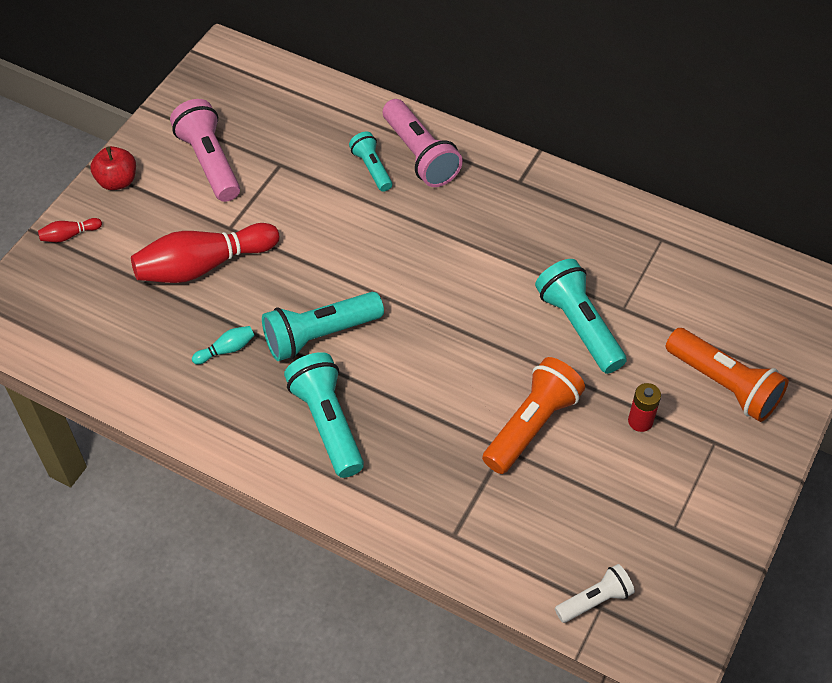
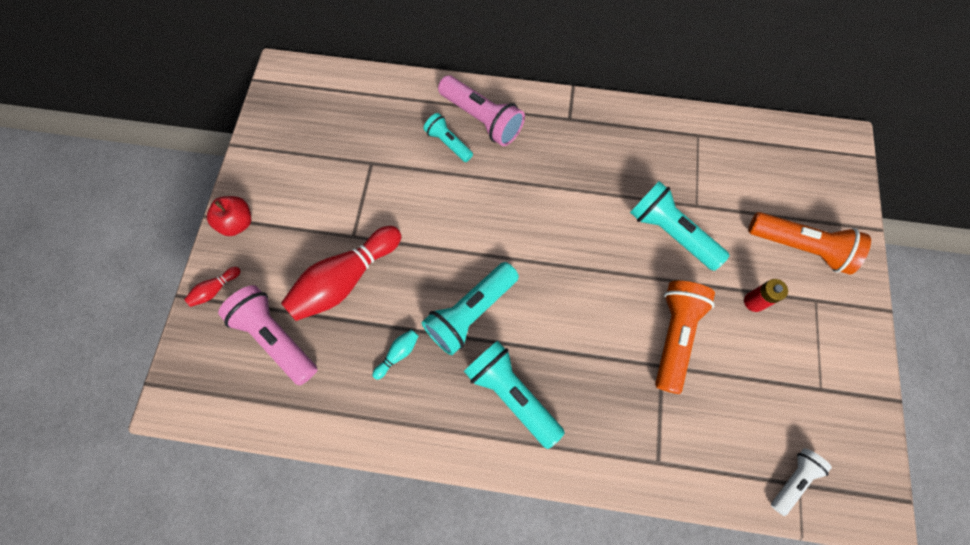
camera: 20 degrees left, 15 degrees up
(210, 162) = (311, 179): pink flashlight -> pink flashlight (276, 337)

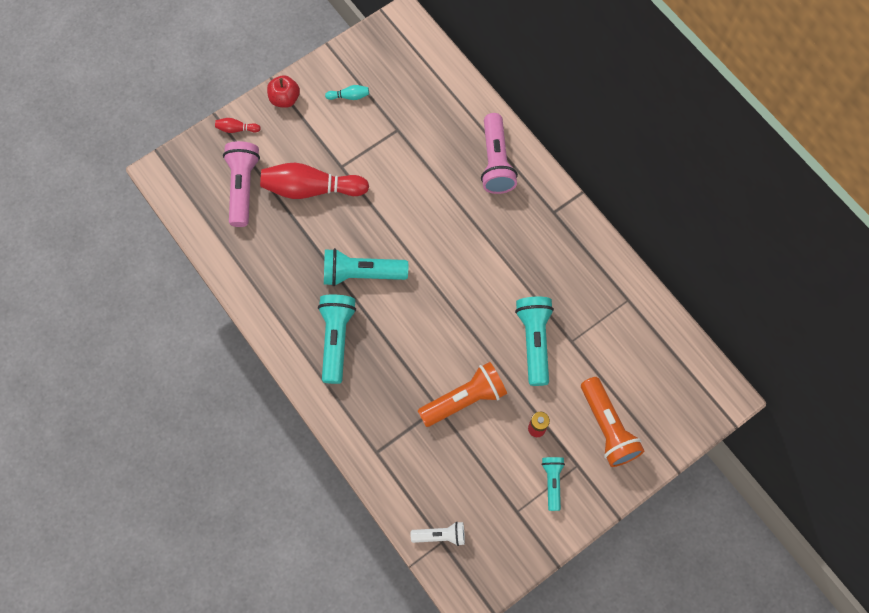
camera: 45 degrees right, 0 degrees up
(398, 354) = (298, 258): turquoise bowling pin -> turquoise bowling pin (349, 96)
(448, 143) = (458, 159): turquoise flashlight -> turquoise flashlight (552, 482)

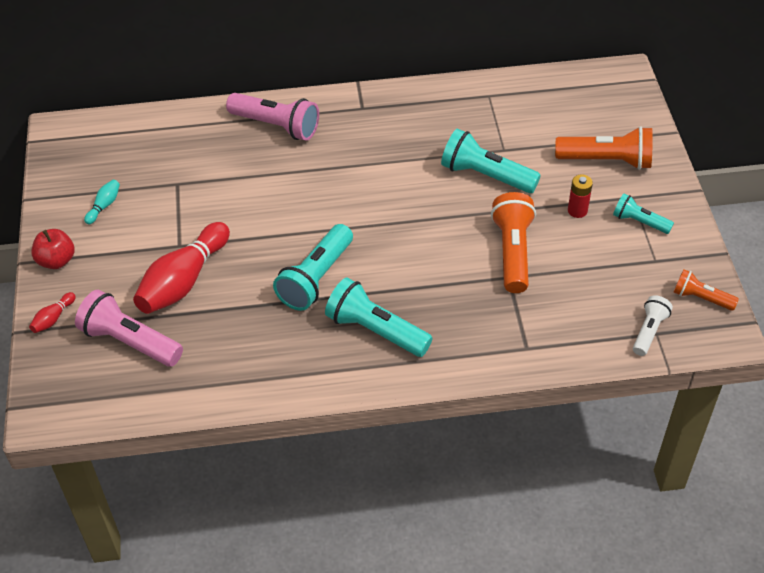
camera: 60 degrees left, 20 degrees down
(496, 563) = (701, 298): none -> orange flashlight

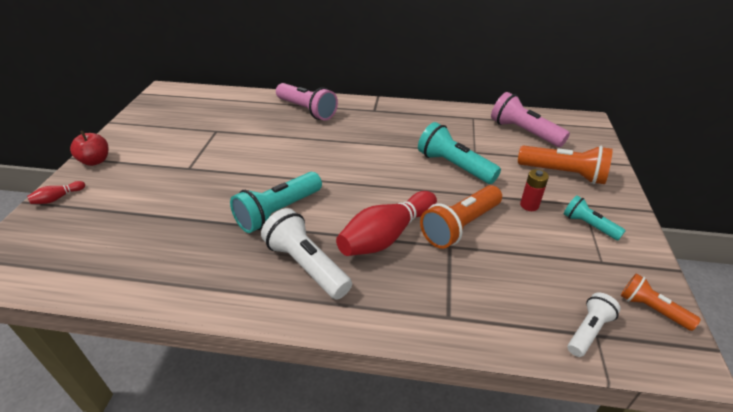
camera: 15 degrees right, 10 degrees down
(104, 206) = (156, 134): turquoise bowling pin -> none
(130, 341) = (98, 227): pink flashlight -> pink flashlight (524, 132)
(183, 281) = (173, 192): red bowling pin -> red bowling pin (386, 236)
(375, 330) = (306, 265): turquoise flashlight -> white flashlight
(513, 252) = (460, 226): orange flashlight -> orange flashlight turned 150 degrees counterclockwise

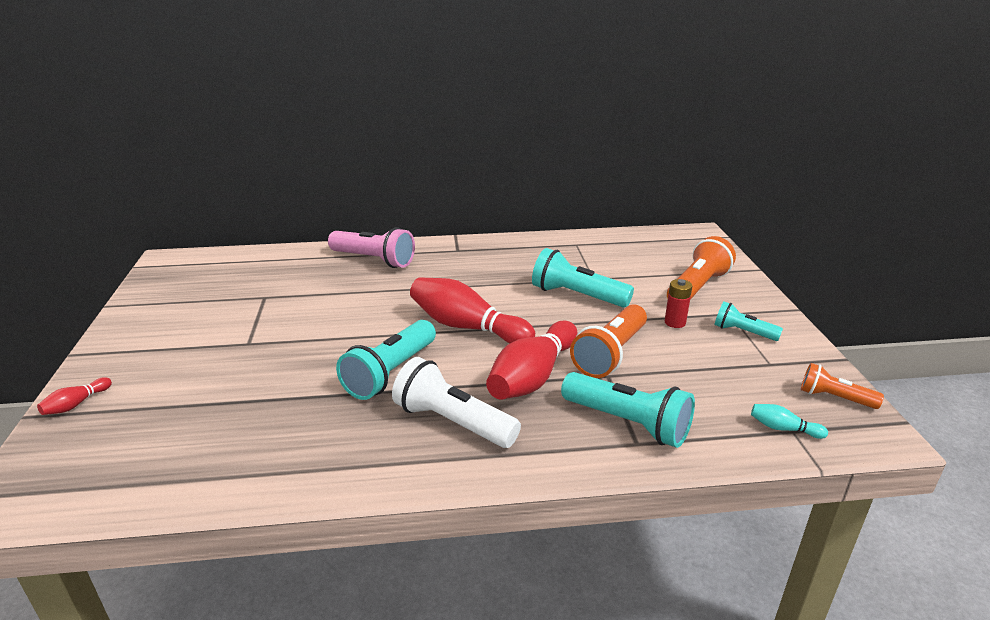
camera: 15 degrees left, 10 degrees down
(95, 161) = (109, 353): red apple -> none
(353, 181) = (467, 327): none -> red bowling pin
(448, 296) = (628, 423): none -> turquoise flashlight
(524, 132) = (638, 252): pink flashlight -> none
(563, 174) = (697, 287): orange flashlight -> orange flashlight turned 60 degrees counterclockwise
(588, 331) = (783, 428): white flashlight -> turquoise bowling pin

